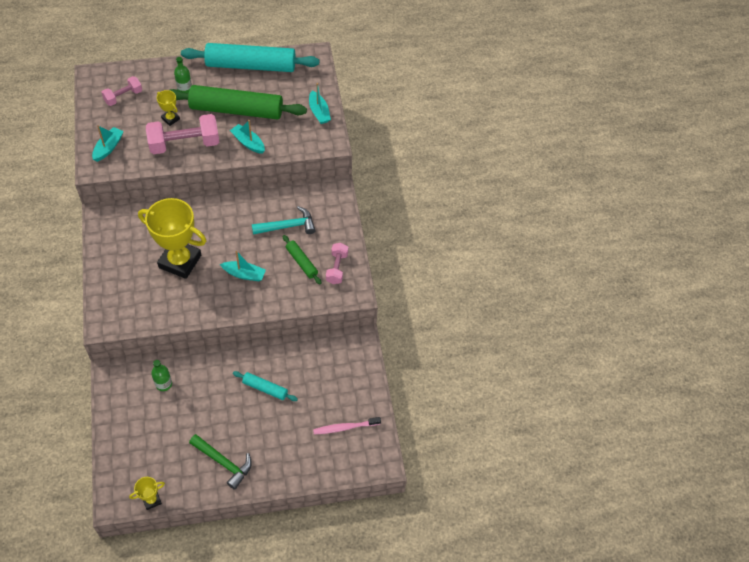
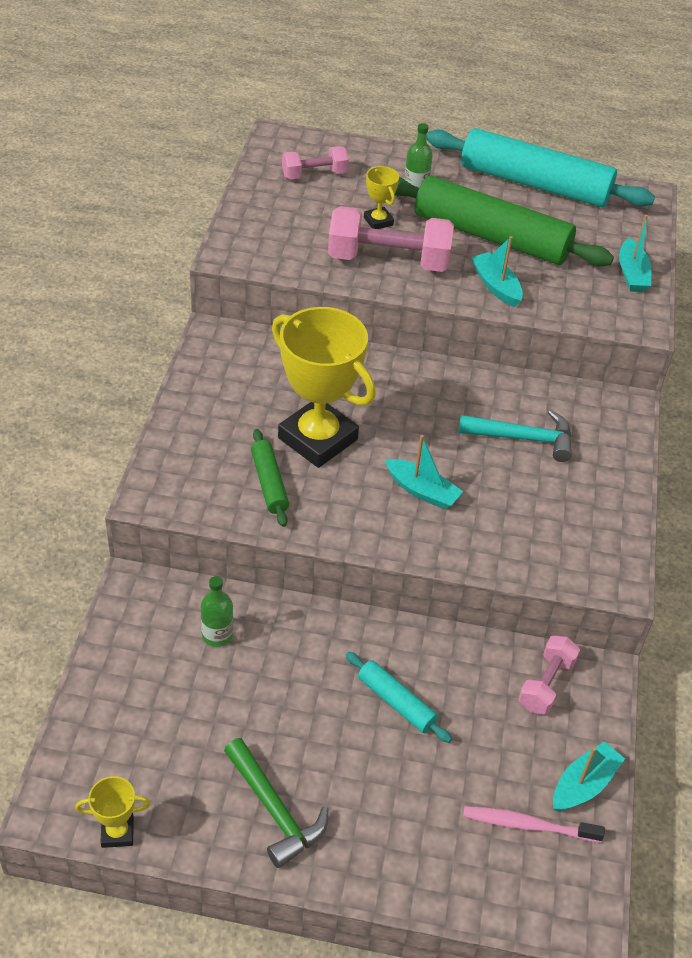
camera: 20 degrees right, 10 degrees down
(108, 148) = (263, 234): turquoise boat -> turquoise boat (583, 784)
(301, 262) = (531, 501): green rolling pin -> green rolling pin (269, 483)
(337, 268) = (593, 530): pink dumbbell -> pink dumbbell (546, 684)

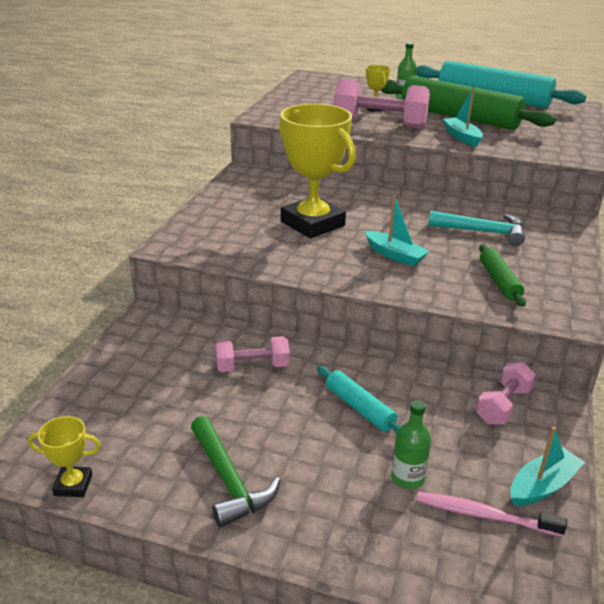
camera: 10 degrees right, 15 degrees down
(217, 635) = (208, 351): green bottle -> green bottle (407, 478)
(269, 483) = (268, 244): green rolling pin -> green rolling pin (499, 281)
(314, 174) = (331, 89): pink dumbbell -> pink dumbbell (252, 366)
(632, 274) = (570, 136): turquoise boat -> none

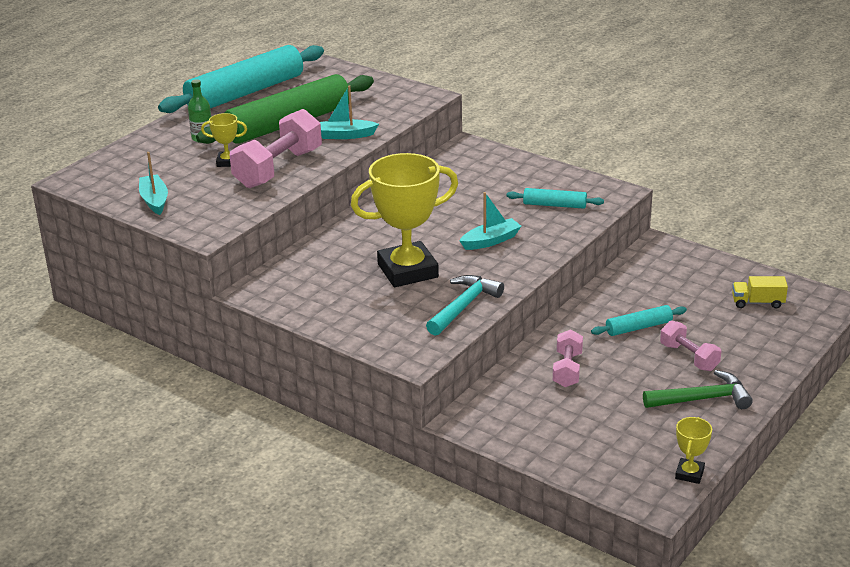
camera: 70 degrees left, 0 degrees up
(407, 478) = (718, 323): green bottle -> none
(482, 232) = (469, 190): turquoise hammer -> turquoise hammer (463, 306)
(484, 515) = (757, 302): pink toothbrush -> yellow truck
(499, 281) = (554, 205): green rolling pin -> turquoise rolling pin
(503, 405) = (655, 266): pink dumbbell -> pink dumbbell (689, 357)
(542, 486) = (737, 274): turquoise boat -> turquoise boat (154, 200)

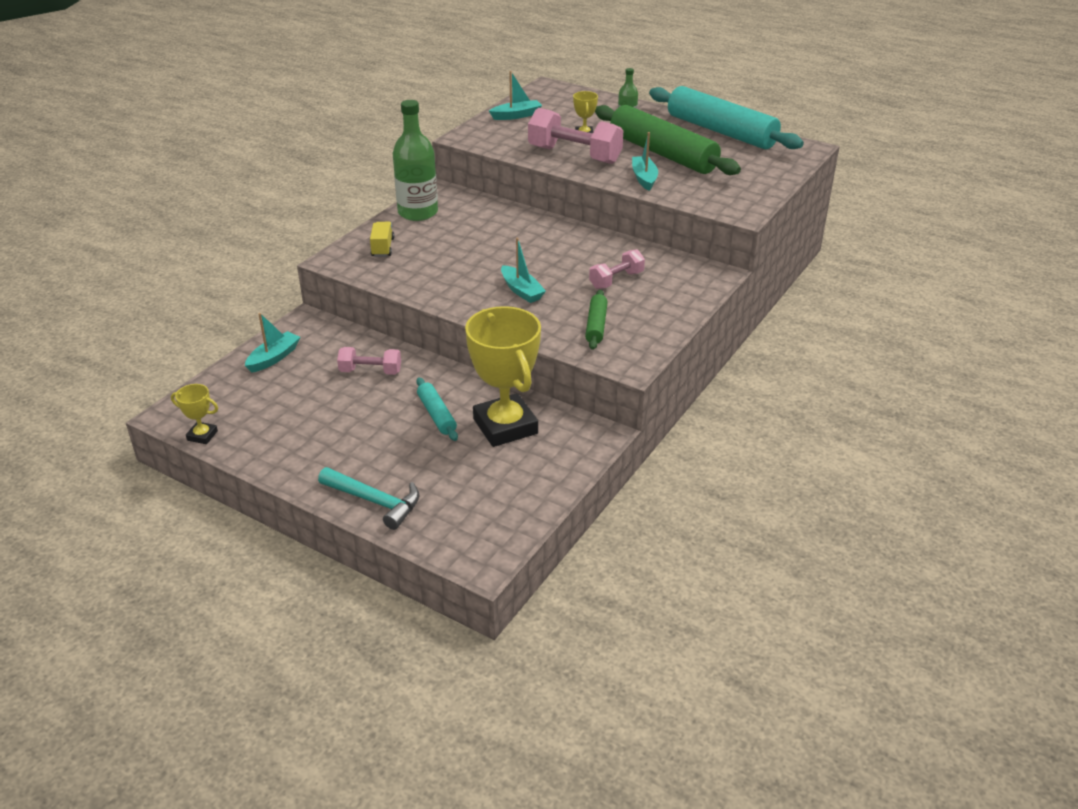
camera: 85 degrees right, 5 degrees up
(306, 305) = (418, 212): none -> green bottle
(407, 271) = (469, 252): yellow trophy -> yellow trophy (505, 426)
(463, 306) = (408, 280): turquoise hammer -> turquoise hammer (375, 501)
(542, 438) = (274, 358): none -> turquoise boat
(554, 205) = (596, 325): turquoise rolling pin -> green rolling pin
(689, 357) = (381, 445): pink dumbbell -> pink dumbbell (616, 280)
(702, 399) = (310, 449): green hammer -> none
(757, 302) = (481, 501): yellow truck -> yellow truck (382, 248)

